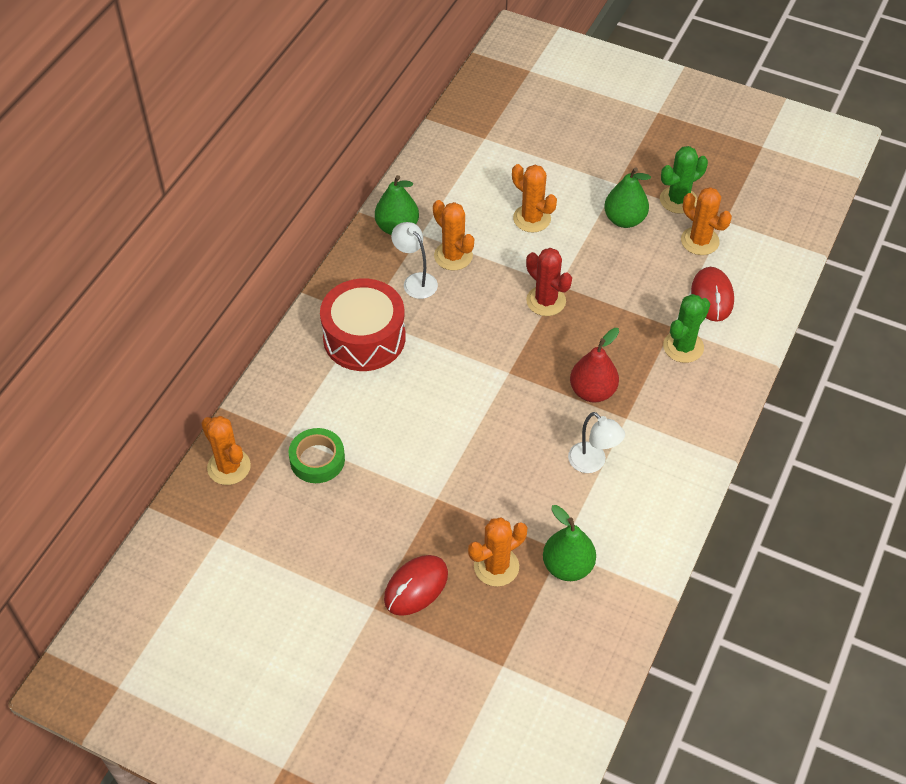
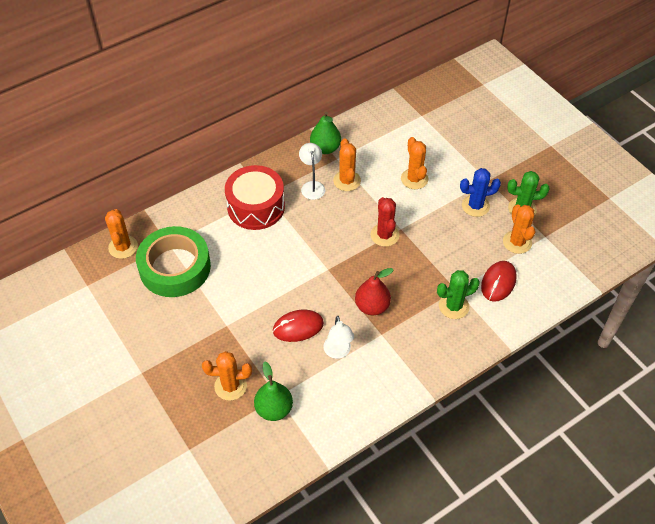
camera: 30 degrees right, 0 degrees up
(317, 460) = (175, 267): green tape -> green tape, size x1.88
(416, 587) = (174, 373): red mouse -> red mouse (298, 327)
(624, 219) = (475, 206): green pear -> blue cactus

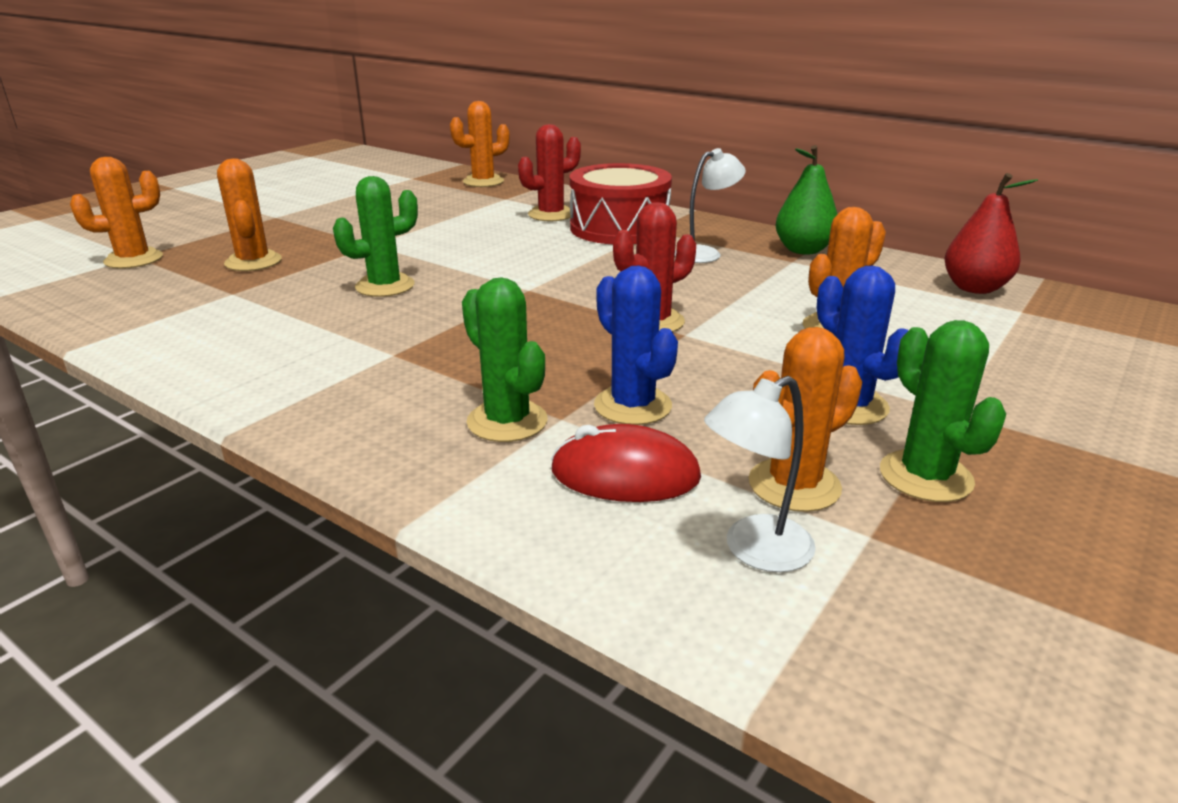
camera: 70 degrees right, 25 degrees down
(175, 267) = (466, 206): green tape -> none
(215, 230) = (551, 214): none -> red cactus
(274, 409) = (205, 294): green pear -> none
(298, 327) = (385, 286): red mouse -> green cactus
(338, 352) = (337, 323): white lamp -> white lamp (754, 551)
(347, 181) = (750, 274): orange cactus -> orange cactus (133, 259)
(372, 306) = (460, 335): red pear -> red pear (974, 288)
(455, 266) = (632, 406): none -> blue cactus

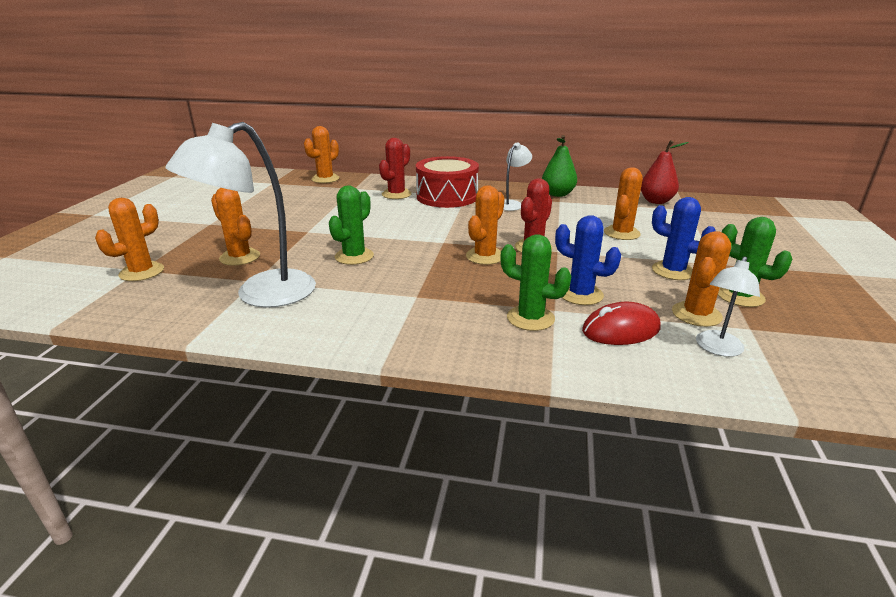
camera: 25 degrees left, 0 degrees up
(216, 311) = (261, 295): none -> white lamp
(561, 320) = (485, 256): none -> orange cactus

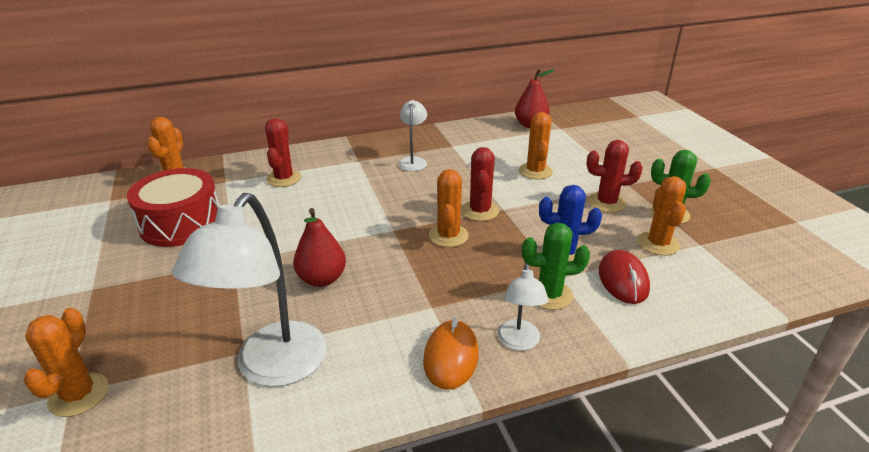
camera: 30 degrees left, 5 degrees up
(240, 257) = (189, 326): orange cactus -> none
(354, 256) = (322, 279): green cactus -> red pear
(393, 330) = (451, 357): none -> orange mouse
(447, 196) = (341, 167): red drum -> red drum (181, 223)
(557, 194) = (443, 137): green pear -> none
(621, 330) = (623, 280): red mouse -> red mouse turned 45 degrees counterclockwise
(673, 271) = (606, 203): blue cactus -> red cactus
(717, 349) = (697, 273): white lamp -> white lamp (518, 342)

